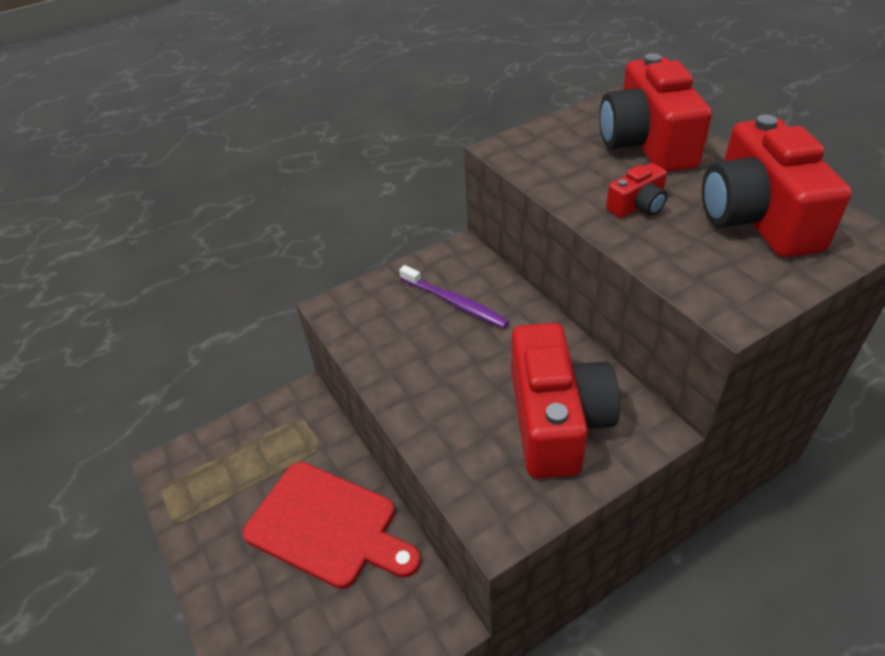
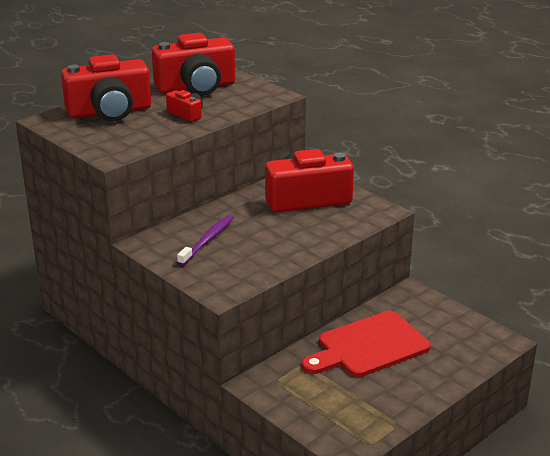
camera: 105 degrees left, 15 degrees down
(327, 526) = (368, 346): red cutting board -> red cutting board turned 135 degrees counterclockwise

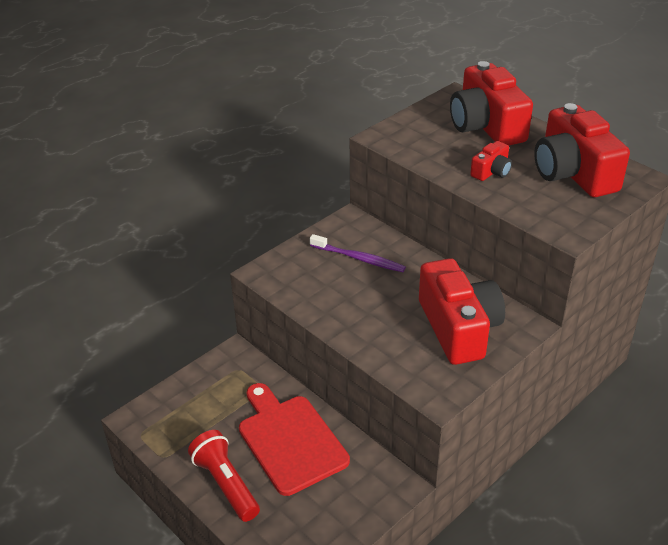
camera: 90 degrees right, 10 degrees up
(423, 382) = (226, 484): none -> red flashlight

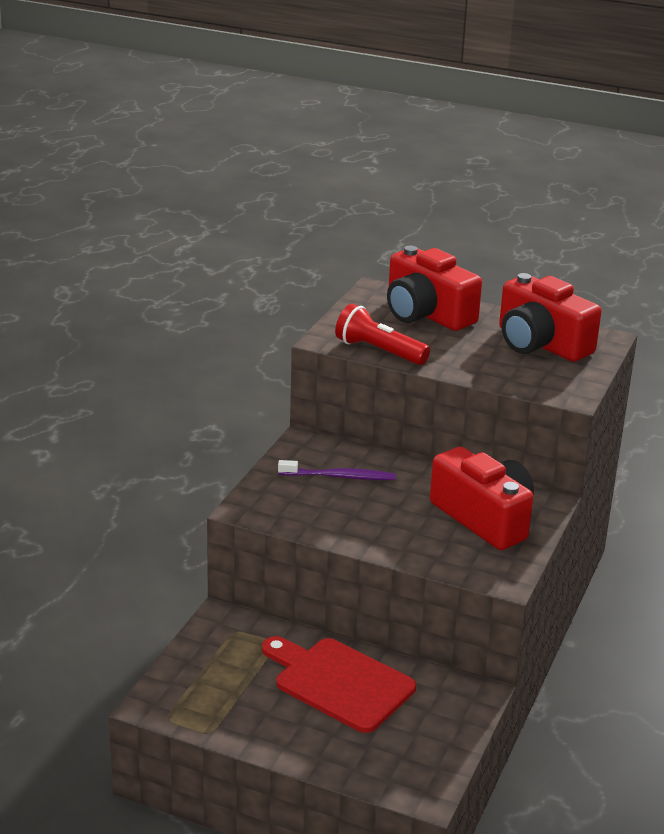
camera: 25 degrees left, 10 degrees down
(226, 484) = (298, 738): red flashlight -> red flashlight (378, 351)
(491, 171) = (462, 355): red camera -> none

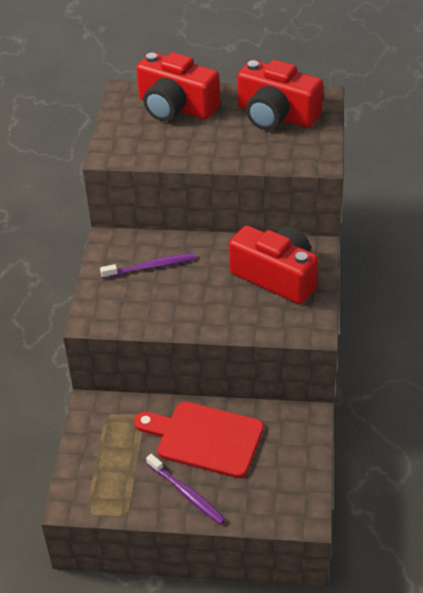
camera: 15 degrees left, 15 degrees up
(292, 731) = (187, 494): none -> purple toothbrush
(378, 351) = (154, 156): red flashlight -> none

